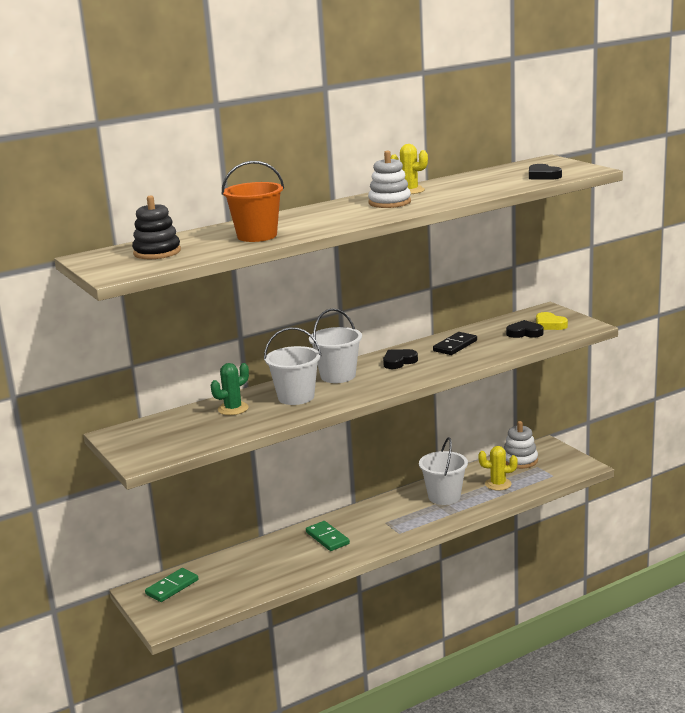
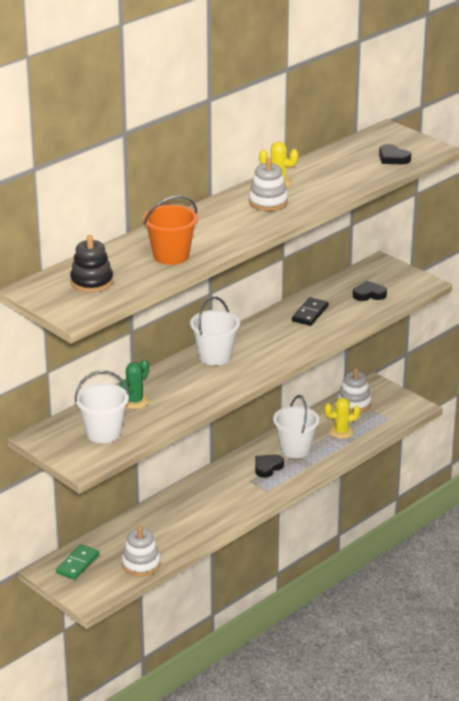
camera: 15 degrees left, 10 degrees up
(236, 593) = (141, 564): none -> white stacking toy
(296, 397) = (187, 384): white bucket -> white bucket (103, 433)
(327, 538) = (201, 502): green domino -> none
(399, 362) = (265, 336): black heart -> black heart (267, 467)
(549, 325) = (389, 283): yellow heart -> none

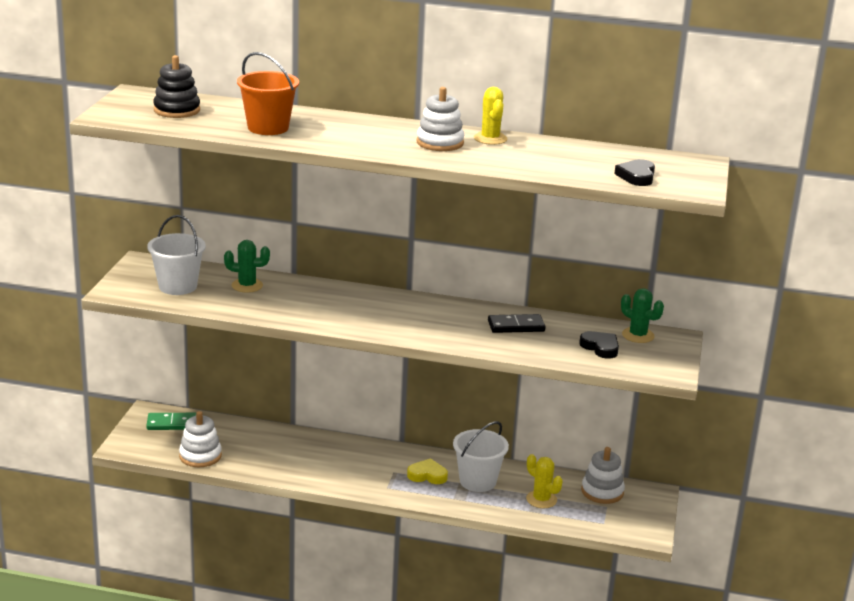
camera: 55 degrees right, 5 degrees down
(215, 356) = (371, 301): white bucket -> none
(267, 467) = (427, 475): black heart -> yellow heart
(365, 275) = (638, 335): none -> green cactus

